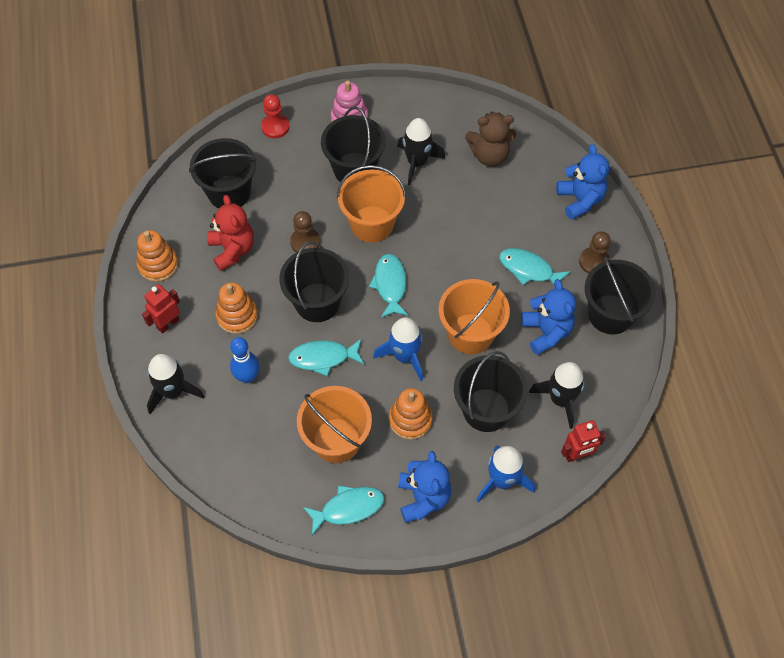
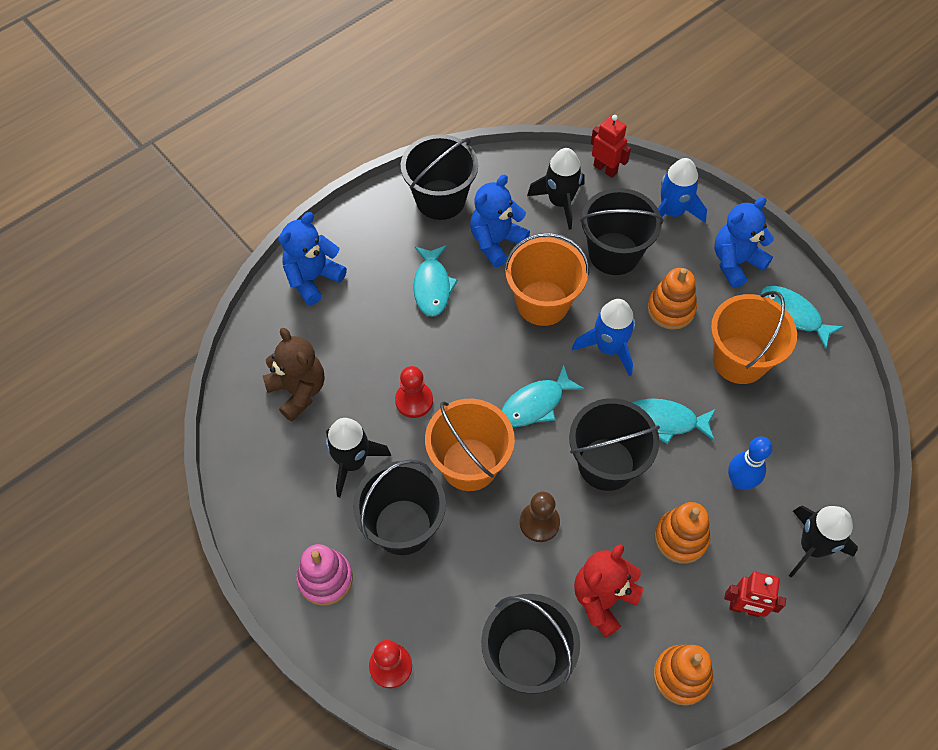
camera: 120 degrees left, 0 degrees up
(323, 358) = (665, 421): turquoise fish -> turquoise fish turned 135 degrees clockwise
(440, 215) = (414, 400): none -> red pawn
(594, 262) = (386, 236): brown pawn -> none

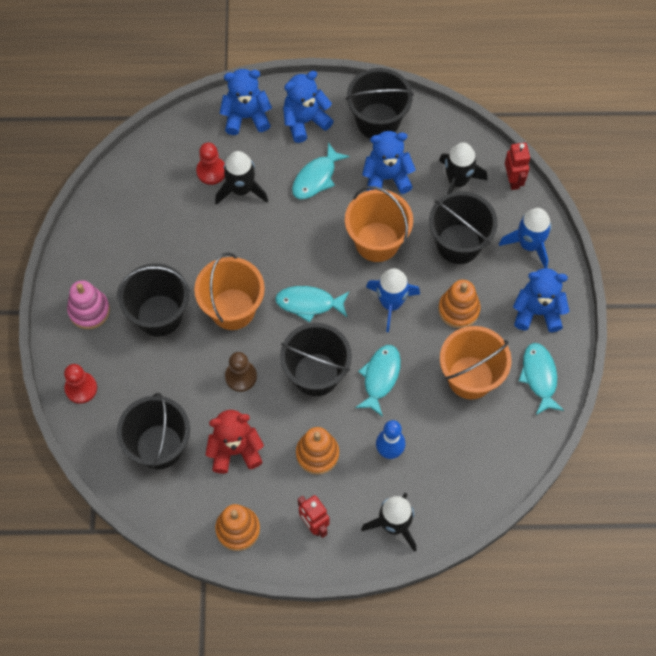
camera: 40 degrees right, 5 degrees up
(298, 391) = (172, 185): brown teddy bear -> none
(352, 462) = (165, 253): black rocket -> black rocket (241, 189)
(373, 244) = (305, 121): none -> blue teddy bear
(414, 400) = (236, 244): red pawn -> red pawn (211, 171)
(665, 421) = (380, 377): turquoise fish -> turquoise fish turned 60 degrees clockwise

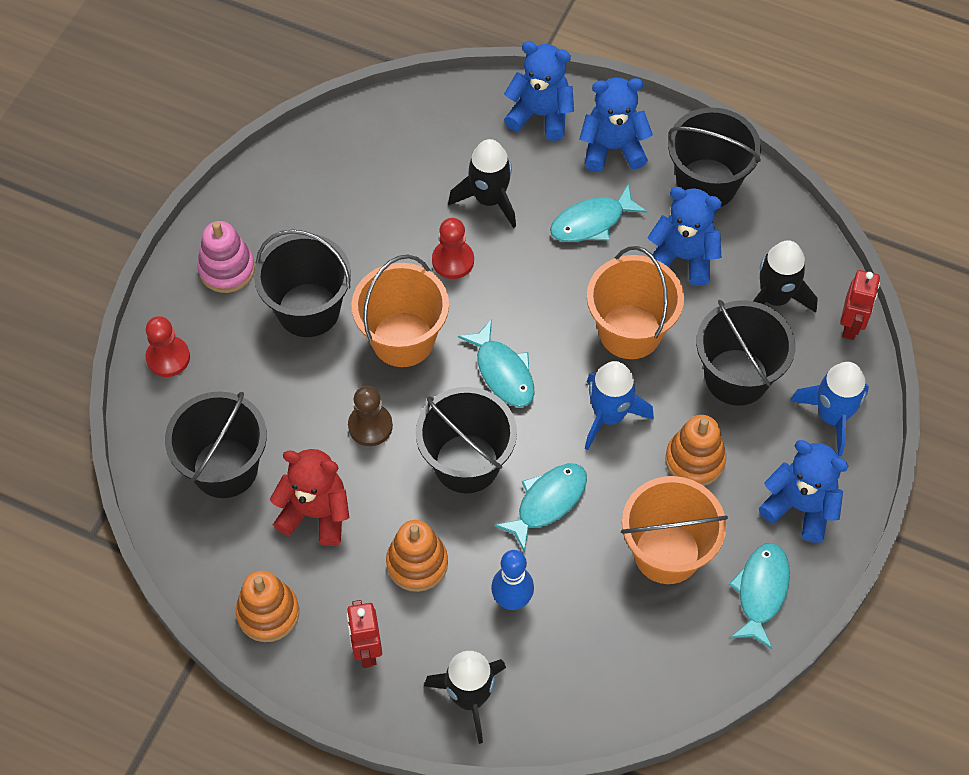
camera: 25 degrees right, 5 degrees down
(211, 171) = (463, 163): red pawn -> red pawn (453, 260)
(309, 303) = (503, 372): turquoise fish -> turquoise fish turned 150 degrees counterclockwise

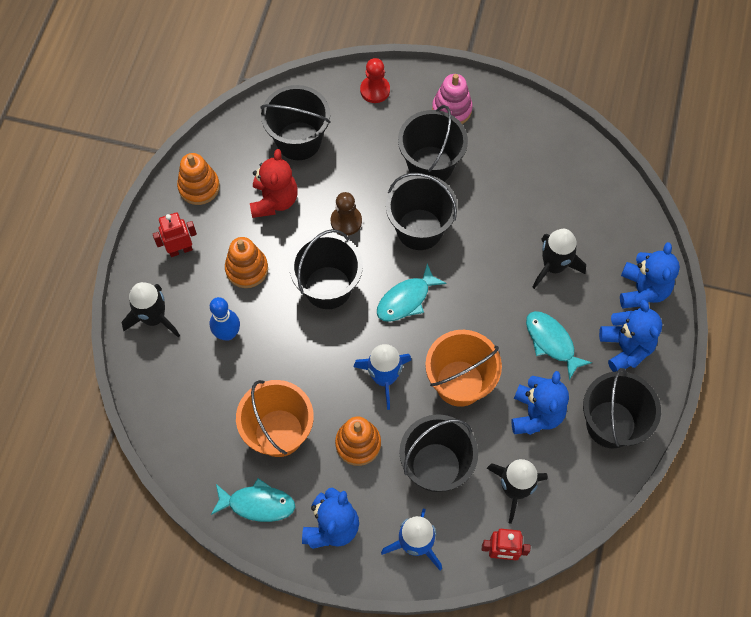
camera: 80 degrees right, 5 degrees up
(403, 339) = (419, 229): orange bucket -> black bucket
(453, 260) = (493, 250): red pawn -> none
(547, 502) = (306, 345): turquoise fish -> none

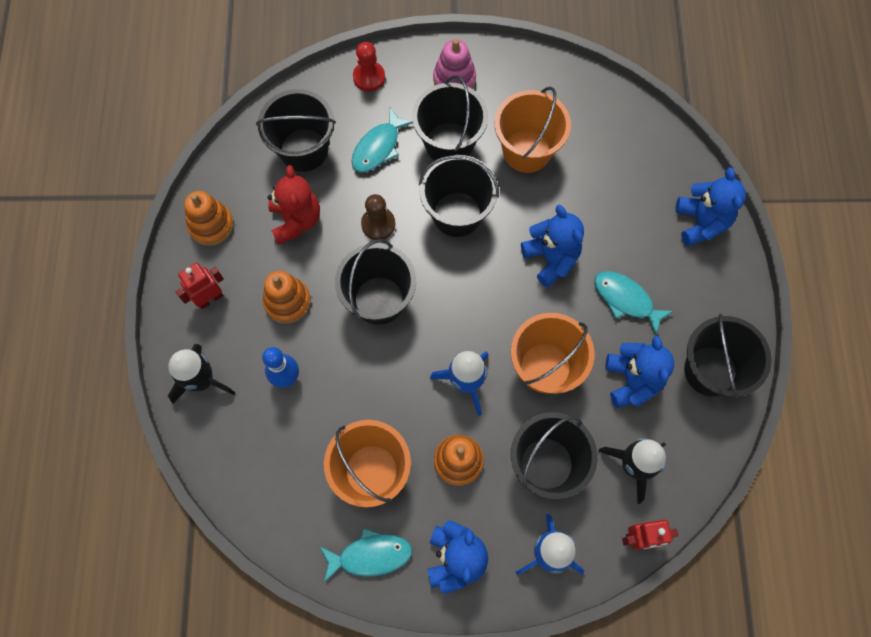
camera: 15 degrees left, 5 degrees up
(406, 299) = (464, 292): turquoise fish -> turquoise fish (378, 147)
(499, 188) = (526, 151): none -> orange bucket
(553, 266) = (605, 219): black rocket -> none
(625, 348) = (701, 287): blue teddy bear -> blue teddy bear (551, 258)

